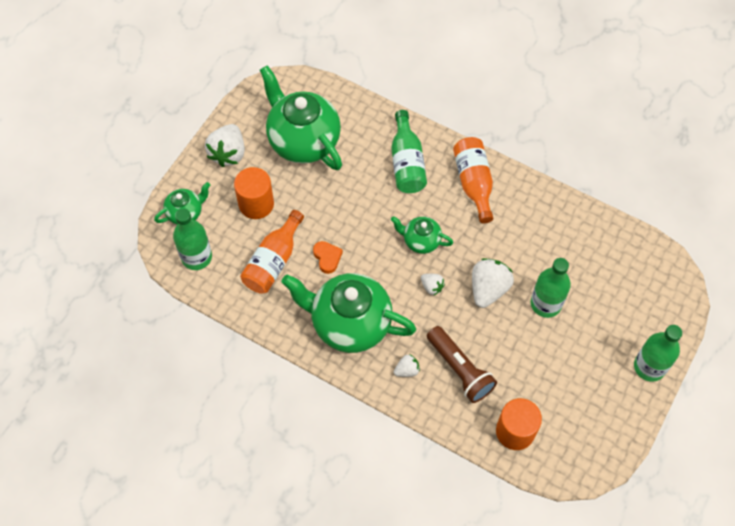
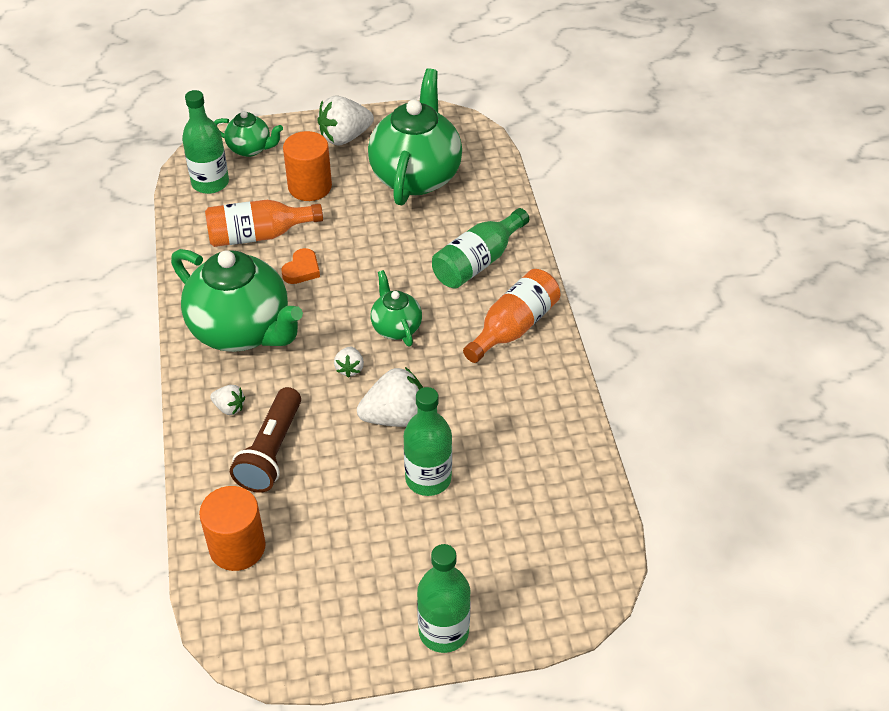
camera: 50 degrees right, 15 degrees down
(349, 323) = (242, 330): green teapot -> green teapot turned 150 degrees clockwise

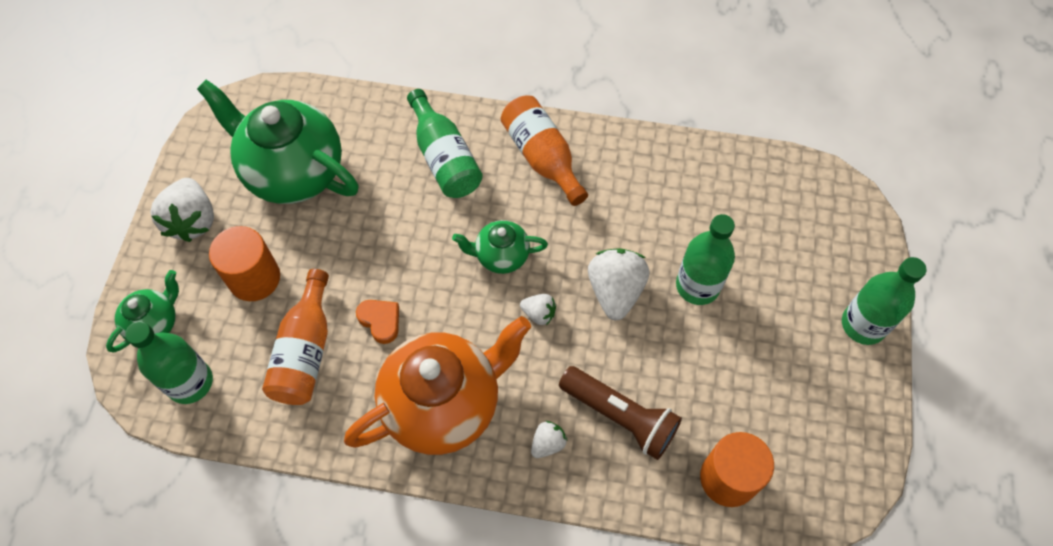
camera: 70 degrees left, 15 degrees up
(242, 330) = (444, 404): green teapot -> orange teapot

